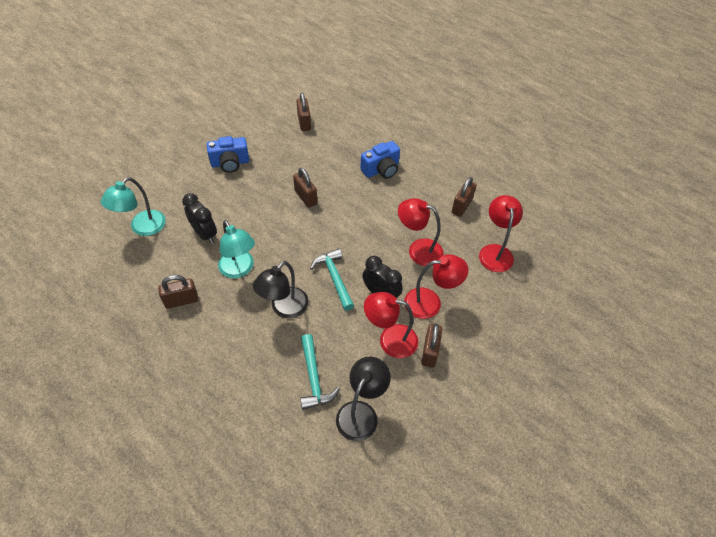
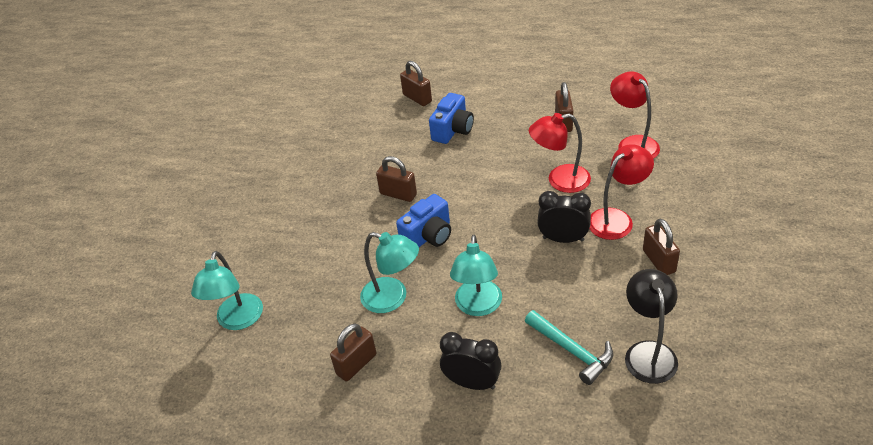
camera: 25 degrees left, 10 degrees down
(205, 234) = (319, 286): black clock -> black clock (472, 383)
(230, 163) = (280, 205): blue camera -> blue camera (428, 236)
(284, 308) = (478, 306): black lamp -> turquoise lamp
(304, 123) = (327, 128): brown padlock -> brown padlock (417, 98)
(334, 278) = (502, 250): turquoise hammer -> none
(390, 340) = (611, 273): red lamp -> none

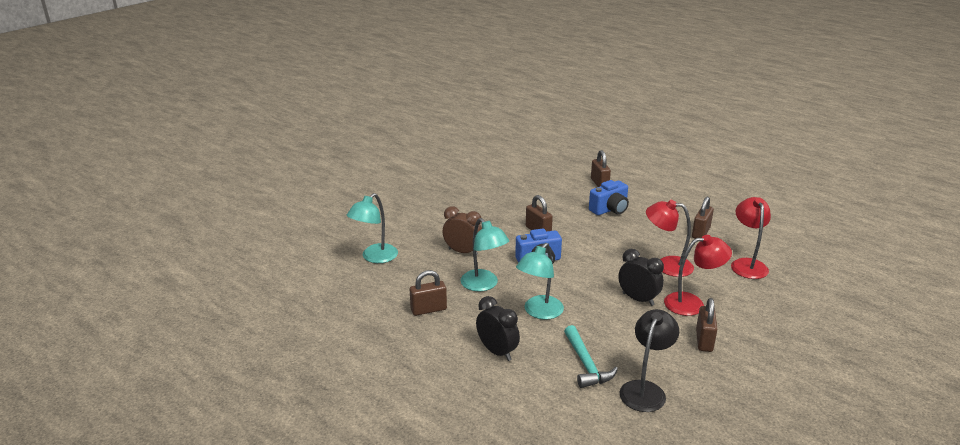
camera: 25 degrees right, 15 degrees down
(335, 262) = (463, 252): none -> brown clock

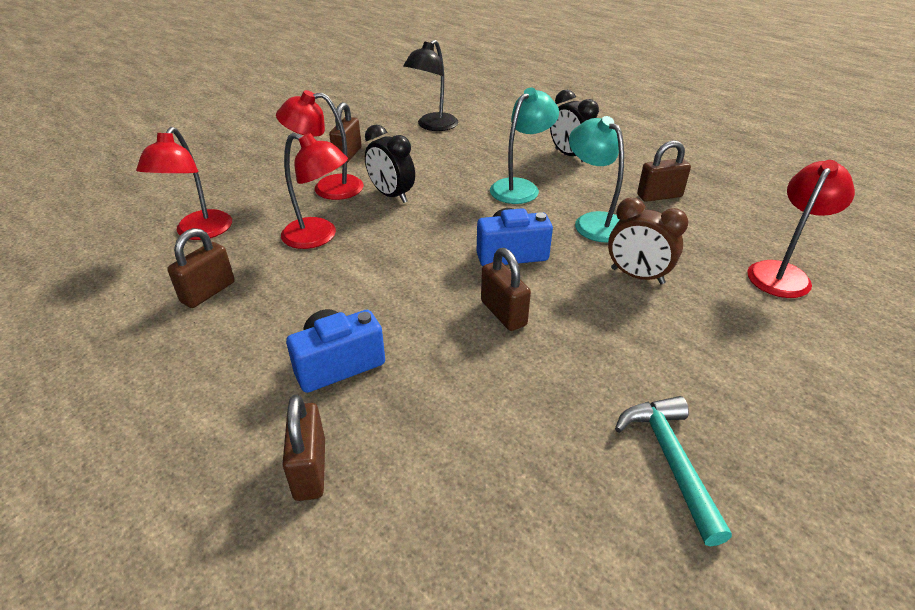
camera: 175 degrees left, 10 degrees up
(375, 257) = (782, 273): turquoise lamp -> red lamp
(586, 364) = (480, 143): turquoise hammer -> turquoise hammer (670, 460)

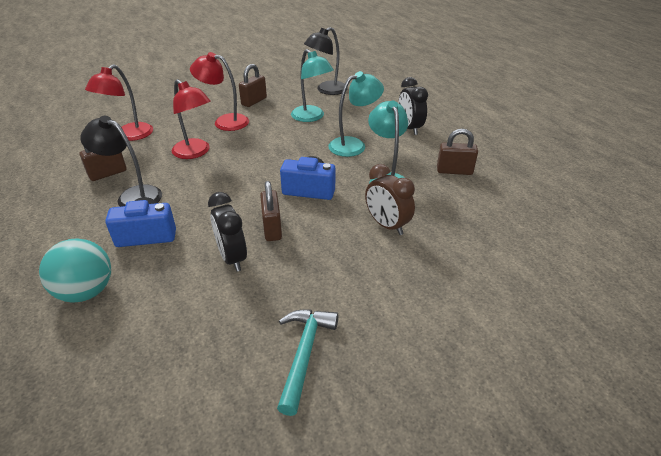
camera: 20 degrees right, 0 degrees up
(272, 315) = (132, 196): none -> black lamp
(310, 469) = (86, 291): brown padlock -> turquoise ball
(391, 195) = (261, 134): black clock -> black clock (232, 258)
(440, 162) = (311, 117): none -> turquoise lamp
(782, 273) = (504, 249): red lamp -> none

